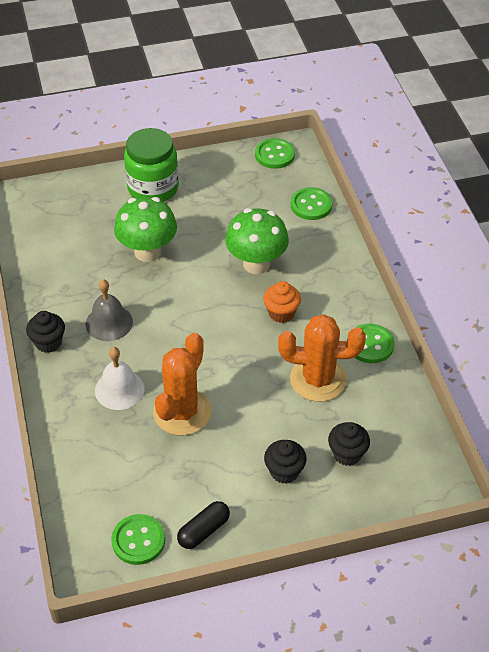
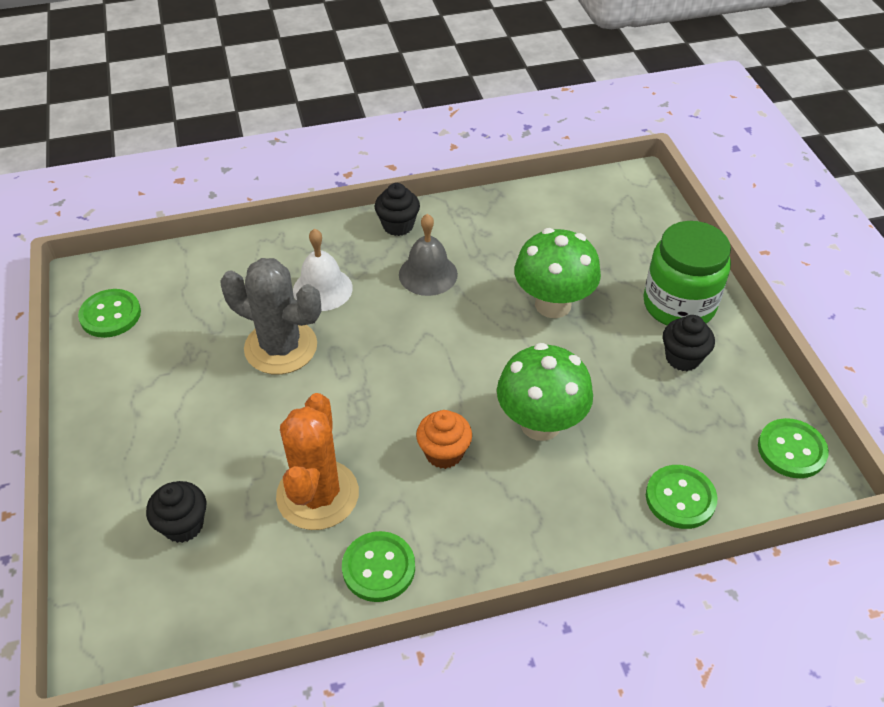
camera: 90 degrees right, 0 degrees up
(182, 412) = (281, 347): orange cactus -> grey cactus
(203, 530) = (106, 371): black capsule -> none
(284, 471) = (170, 451): black cupcake -> black cupcake (682, 358)

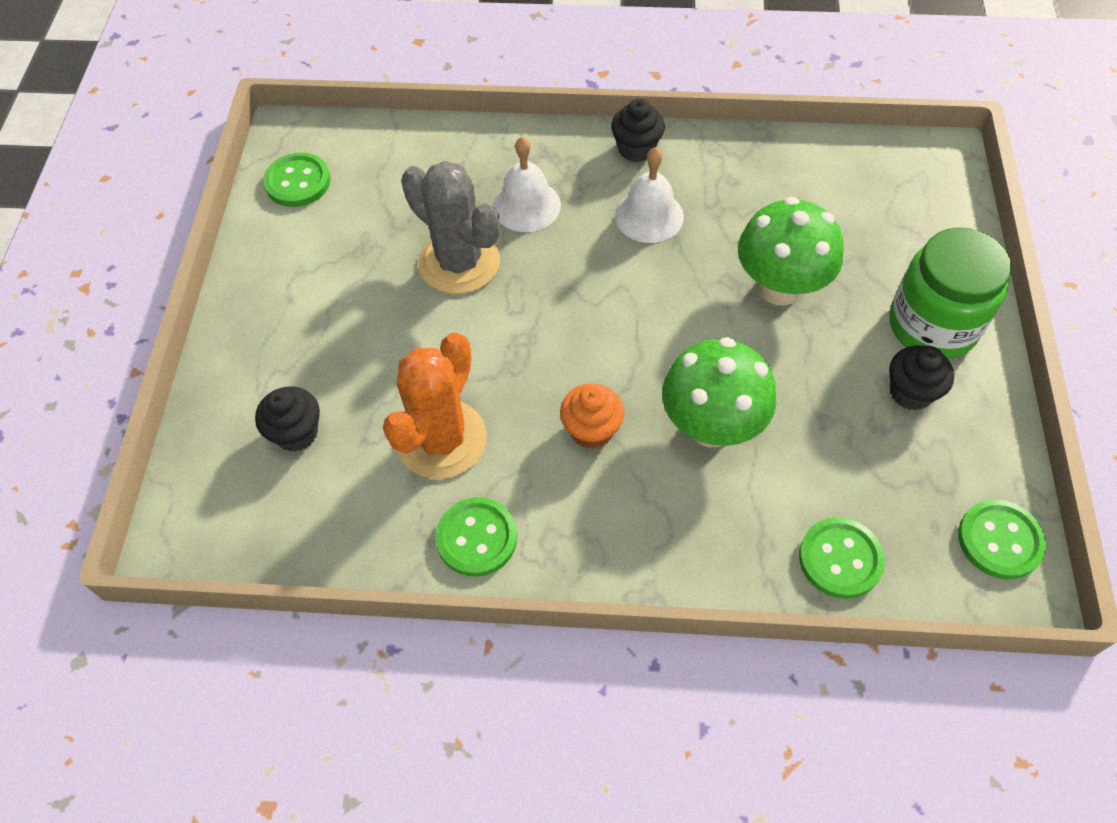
camera: 20 degrees right, 10 degrees up
(428, 274) = (649, 216): grey bell -> white bell

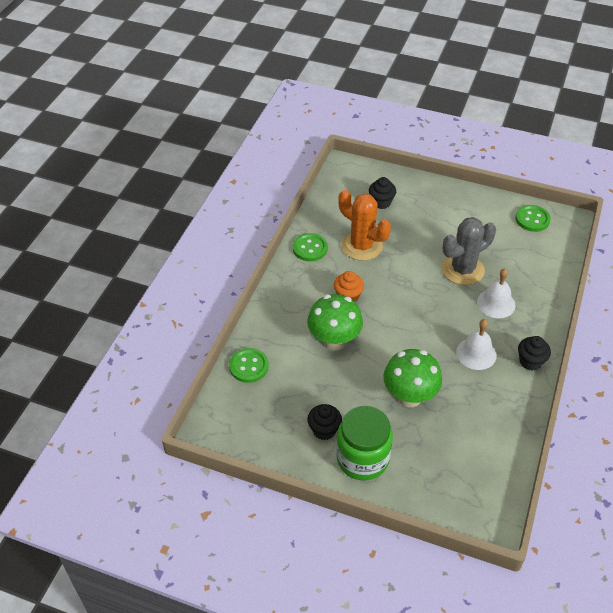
camera: 105 degrees right, 10 degrees down
(999, 540) = (231, 432): green button -> none

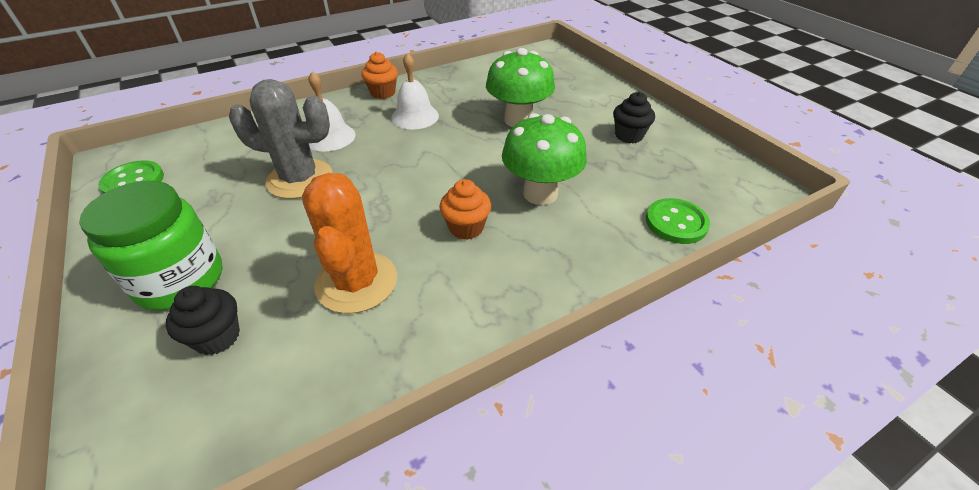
camera: 140 degrees left, 5 degrees down
(310, 248) = (433, 332): green button -> none
(362, 458) = (610, 107): green jar -> green jar (180, 280)
(530, 361) = (383, 93): black cupcake -> orange cupcake

